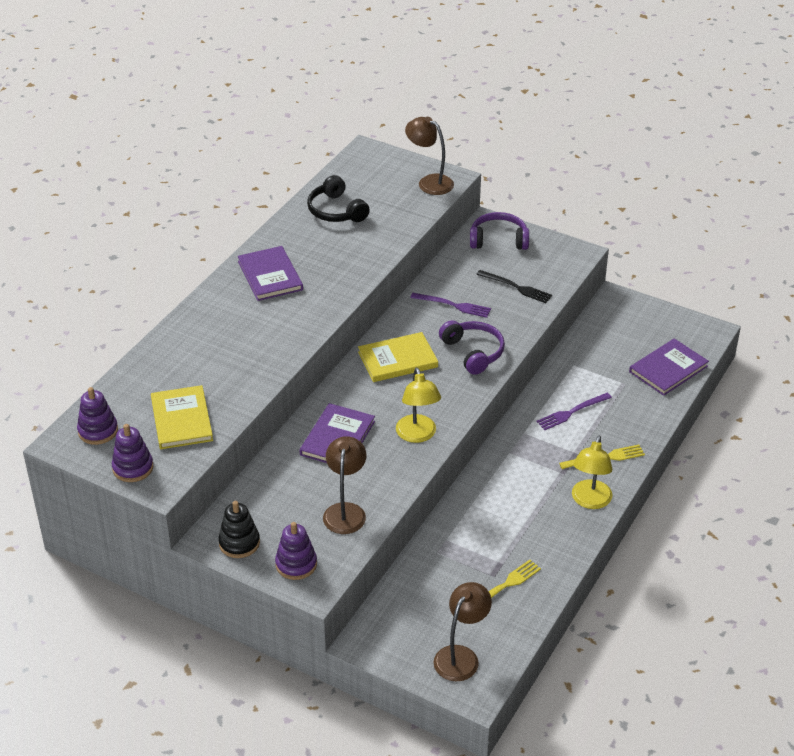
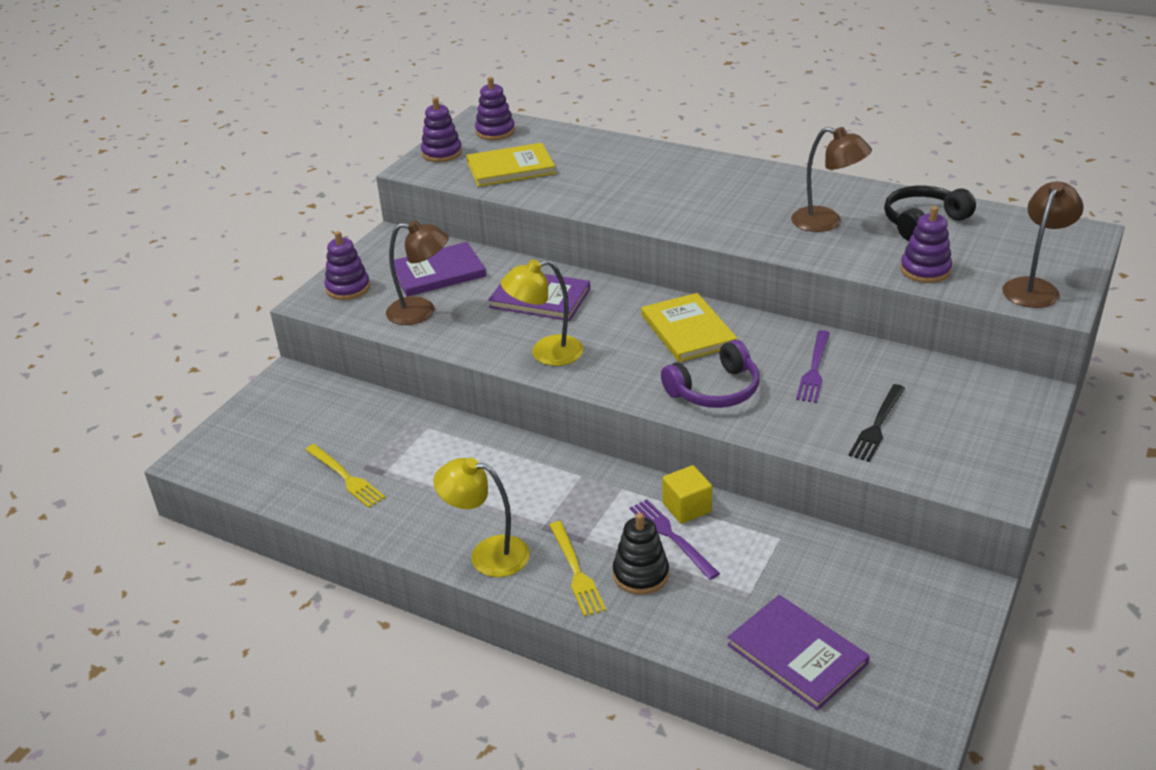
camera: 90 degrees right, 5 degrees down
(239, 543) = (384, 254): black stacking toy -> black stacking toy (640, 574)
(270, 275) = (767, 191): purple book -> purple book (438, 272)
(401, 220) = (925, 270): none -> purple stacking toy
(461, 656) = (248, 446): brown lamp -> brown lamp (826, 222)
(498, 240) = (992, 405): purple headphones -> none
(544, 403) = (686, 508): none -> yellow cube

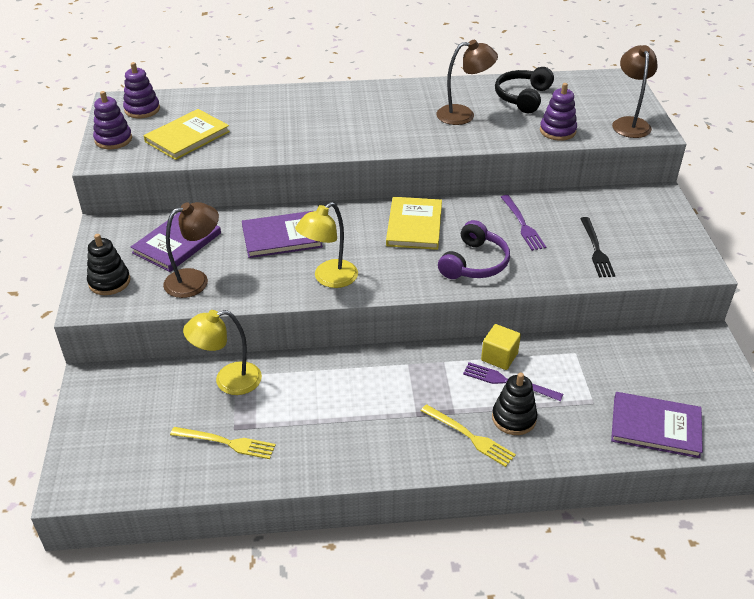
camera: 35 degrees left, 5 degrees up
(348, 288) = (109, 282): purple stacking toy -> black stacking toy
(487, 554) = (396, 453): yellow lamp -> yellow lamp (228, 381)
(688, 330) = (414, 225): yellow book -> yellow book turned 60 degrees clockwise

